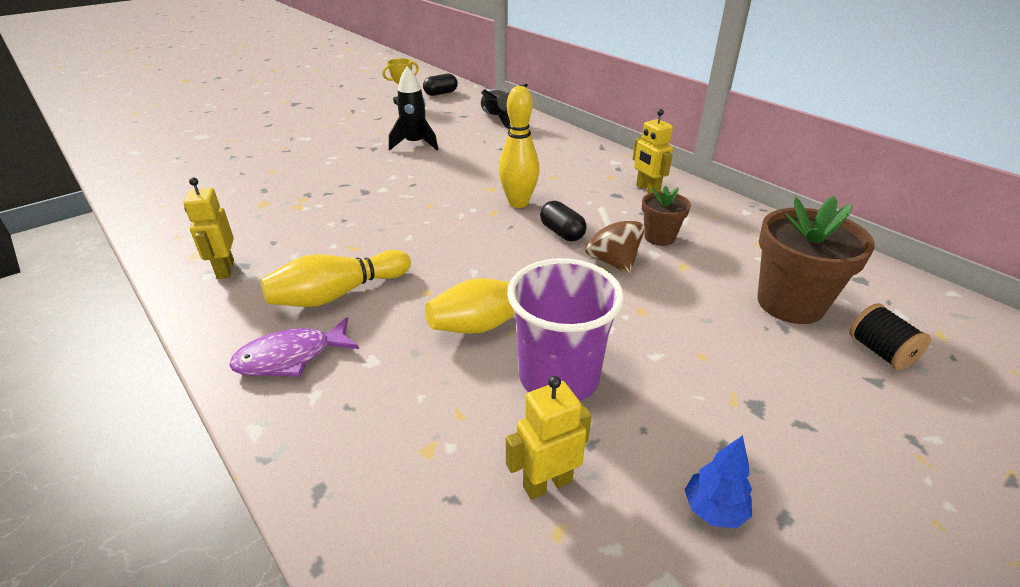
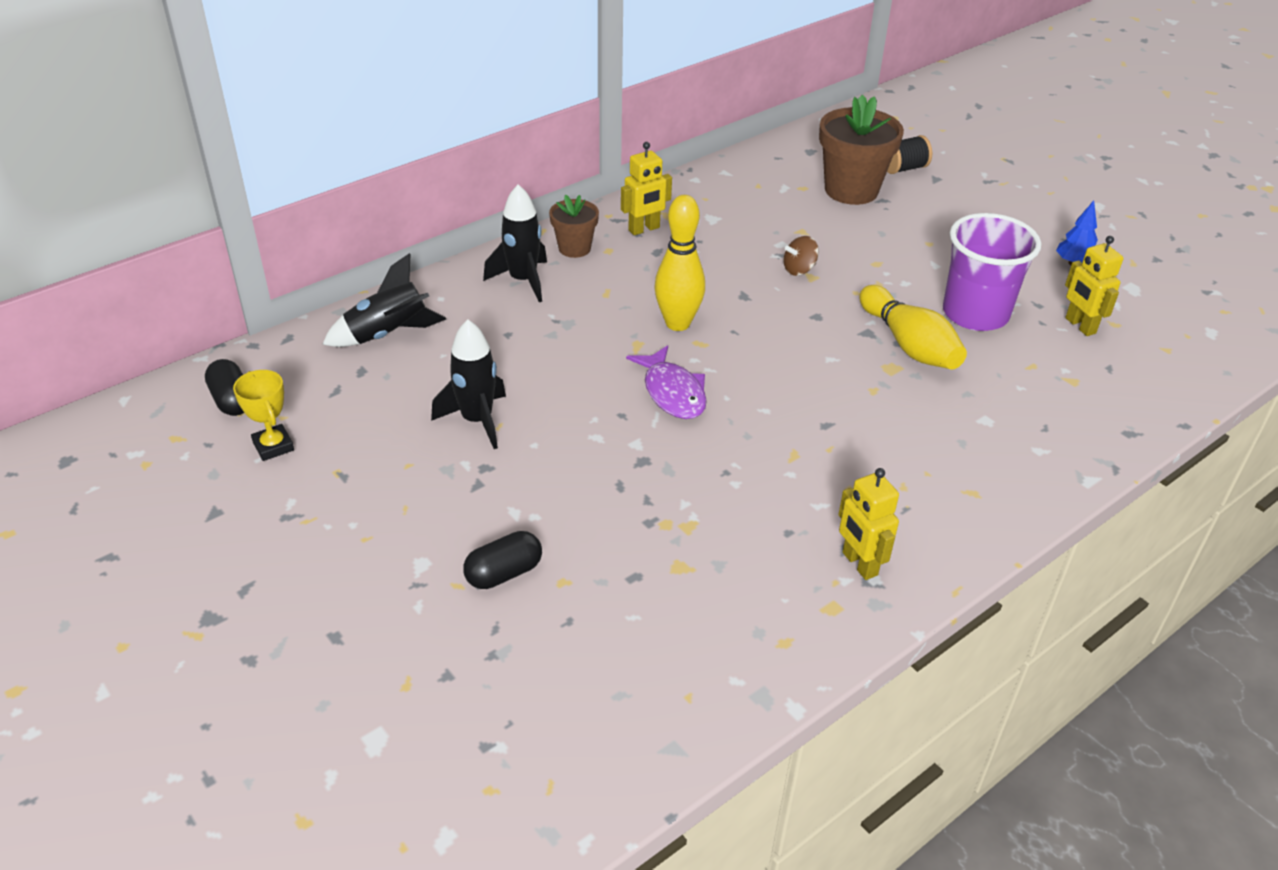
camera: 90 degrees left, 5 degrees up
(225, 269) = (859, 564): yellow robot -> yellow robot turned 75 degrees clockwise
(291, 357) = (997, 474): purple fish -> purple fish (672, 392)
(337, 294) = (890, 455): yellow bowling pin -> none
(561, 150) = (523, 281): none -> black rocket
(562, 233) = (746, 296): black capsule -> black capsule (504, 573)
(612, 261) = (799, 269): brown spinning top -> brown spinning top, size x0.66
(659, 237) = (751, 236): brown flower pot -> brown flower pot (574, 248)

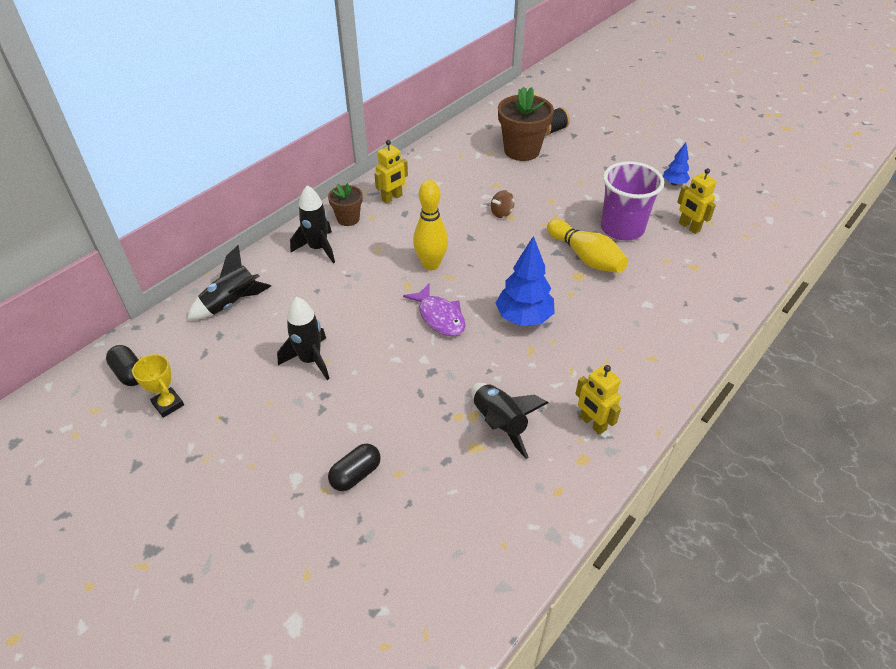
camera: 10 degrees left, 5 degrees up
(723, 542) = (499, 424): none -> black rocket
(794, 411) = (524, 318): none -> blue tree

